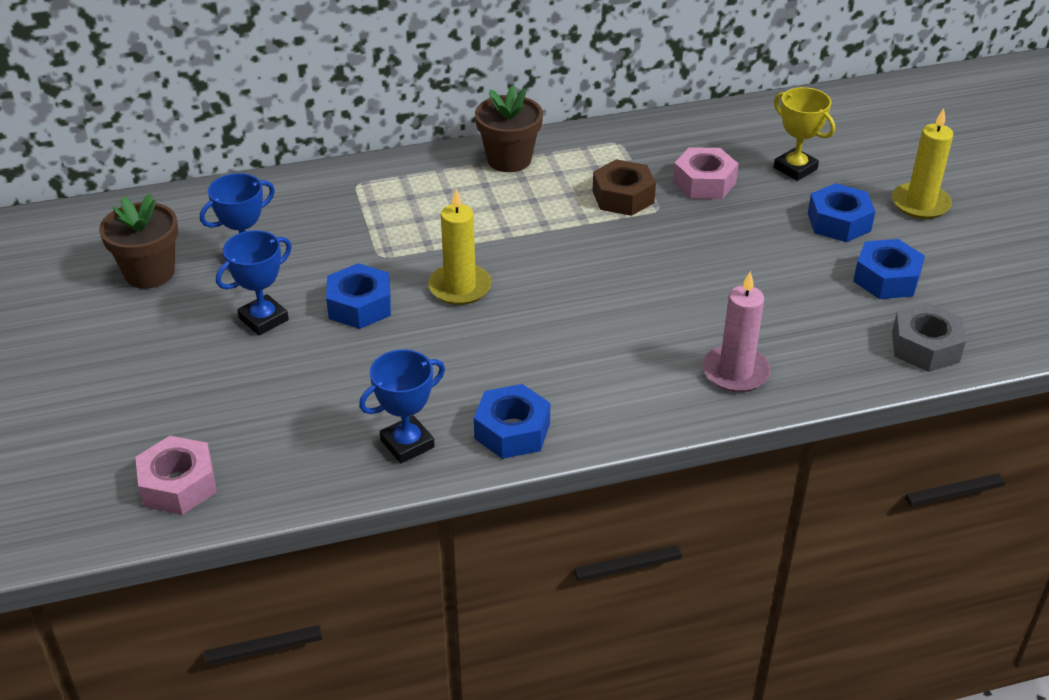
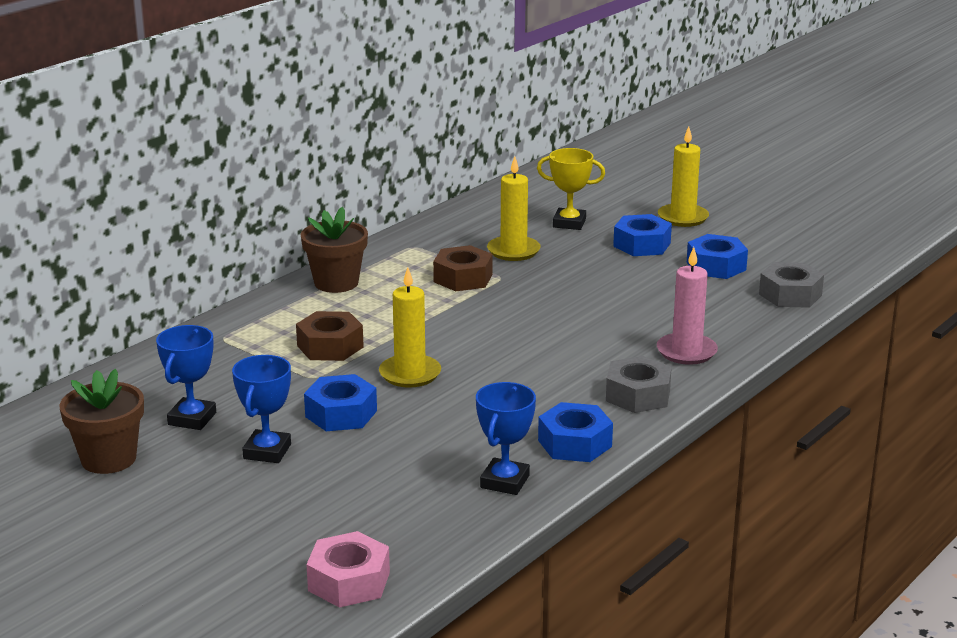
camera: 35 degrees left, 15 degrees down
(429, 228) = (330, 346): none -> brown nut
(630, 403) = (638, 395): none -> grey nut
(704, 182) = (513, 251): pink nut -> yellow candle

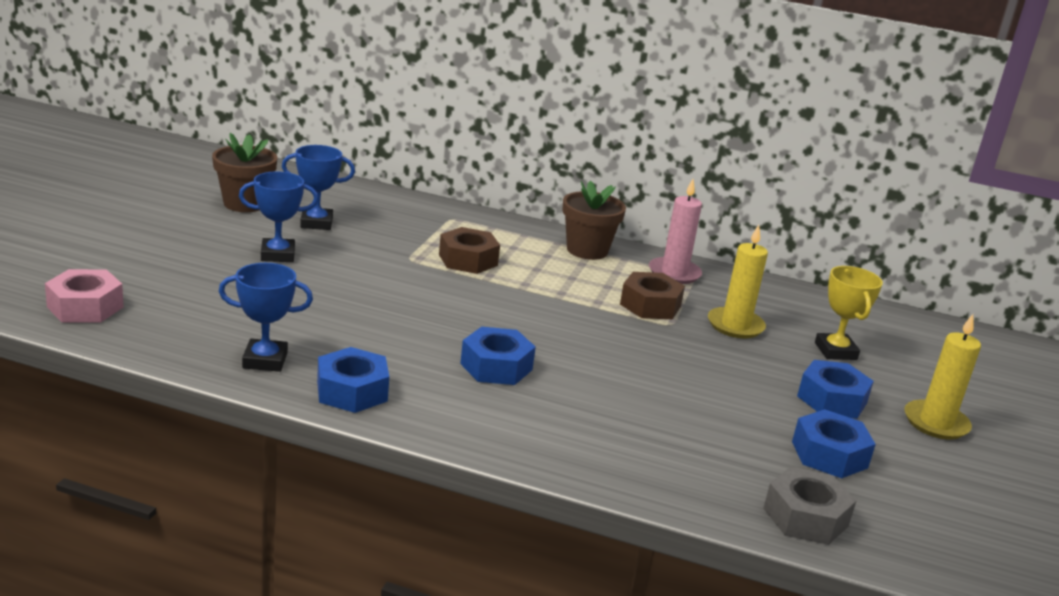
camera: 65 degrees right, 0 degrees up
(341, 414) = (353, 276): blue nut -> blue nut (496, 366)
(410, 374) = (441, 298): yellow candle -> none
(638, 395) = (471, 421): grey nut -> none
(686, 352) = (592, 446): pink candle -> pink candle (674, 273)

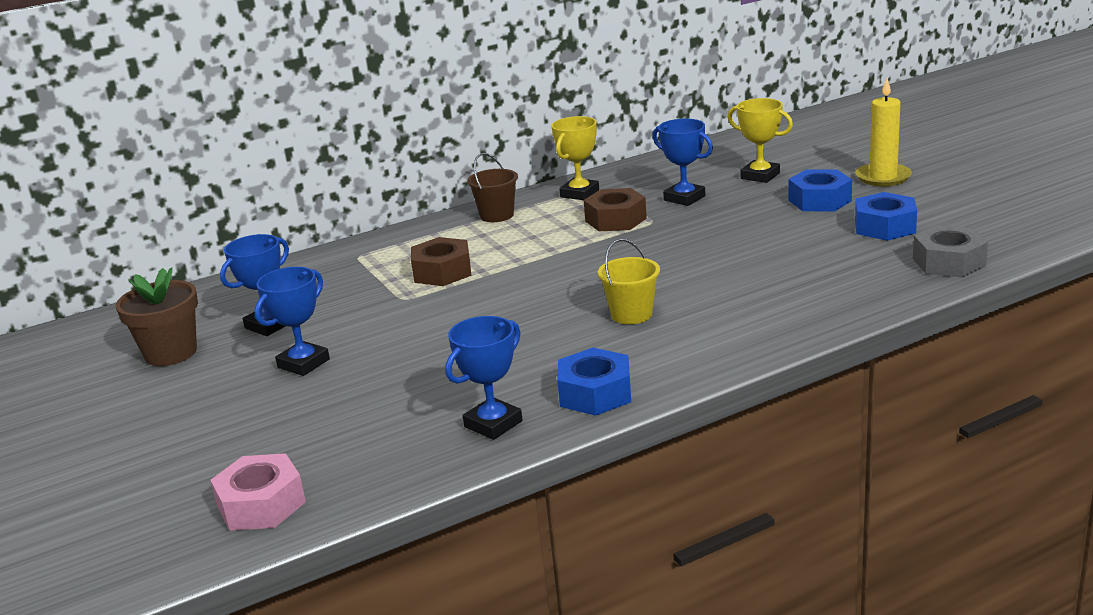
camera: 40 degrees left, 0 degrees up
(496, 366) = (631, 314): blue nut -> yellow bucket
(587, 250) = (497, 215): brown flower pot -> brown bucket
(674, 273) = (579, 193): pink candle -> yellow trophy
(735, 326) = (684, 198): yellow candle -> blue trophy

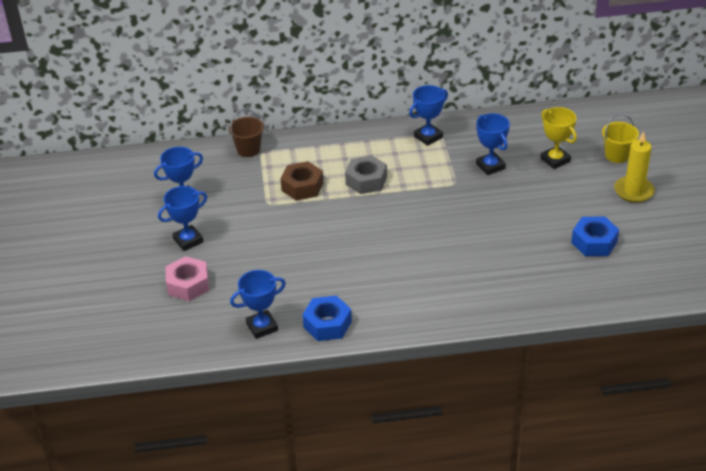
camera: 20 degrees right, 15 degrees up
(171, 353) = (123, 205): brown flower pot -> none
(261, 504) = (123, 340): pink nut -> pink nut (188, 284)
(497, 215) = (364, 141): brown bucket -> brown bucket (248, 149)
(579, 193) = (428, 137): yellow trophy -> blue trophy
(615, 220) = (433, 173): brown nut -> none
(631, 314) = (387, 266): yellow bucket -> yellow bucket (617, 155)
(819, 200) = (574, 200): blue nut -> none
(948, 262) = (605, 291): grey nut -> grey nut (366, 180)

